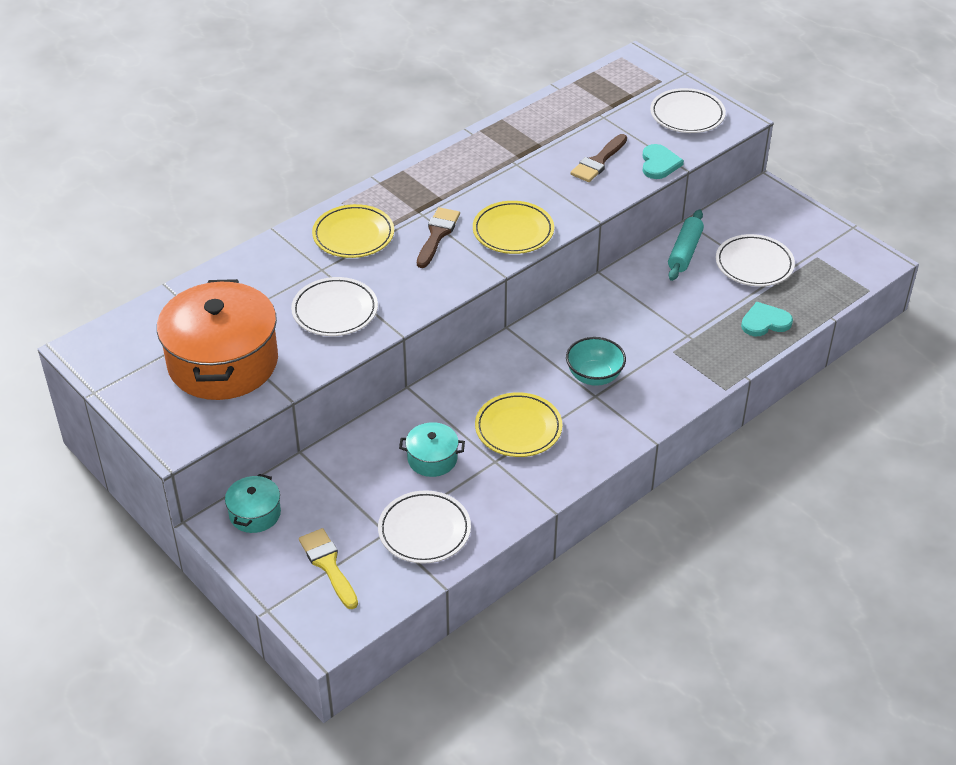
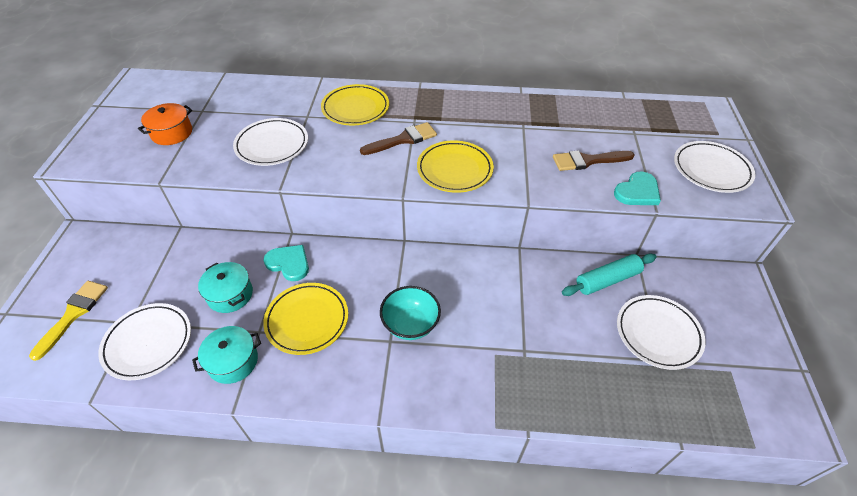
camera: 45 degrees right, 5 degrees up
(223, 362) = (172, 133): orange pot -> orange pot, size x0.45
(255, 513) = (102, 245): turquoise pot -> turquoise pot (233, 361)
(765, 322) = (607, 394): turquoise heart -> turquoise heart (289, 263)

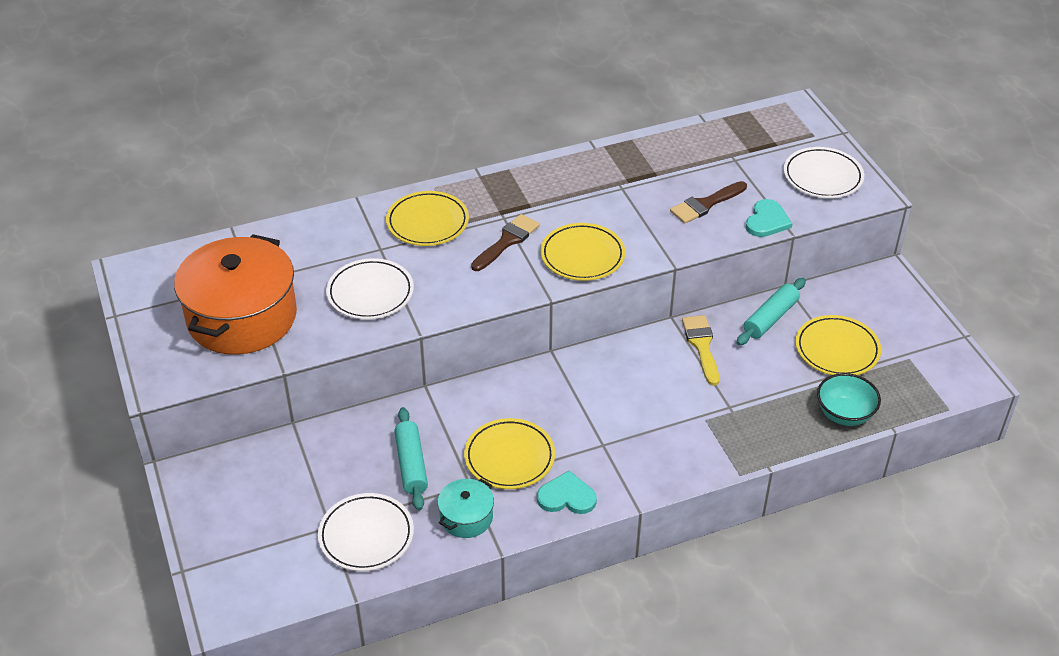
camera: 25 degrees left, 5 degrees down
(73, 314) = (260, 543): yellow brush -> yellow brush (701, 346)
(172, 133) = (242, 317): orange pot -> orange pot, size x2.20
(230, 294) = (411, 465): turquoise pot -> turquoise rolling pin
(289, 263) = (447, 414): turquoise heart -> turquoise heart (566, 496)
(410, 324) = (612, 424): turquoise bowl -> turquoise bowl (844, 414)
(658, 333) = (837, 349): white plate -> yellow plate

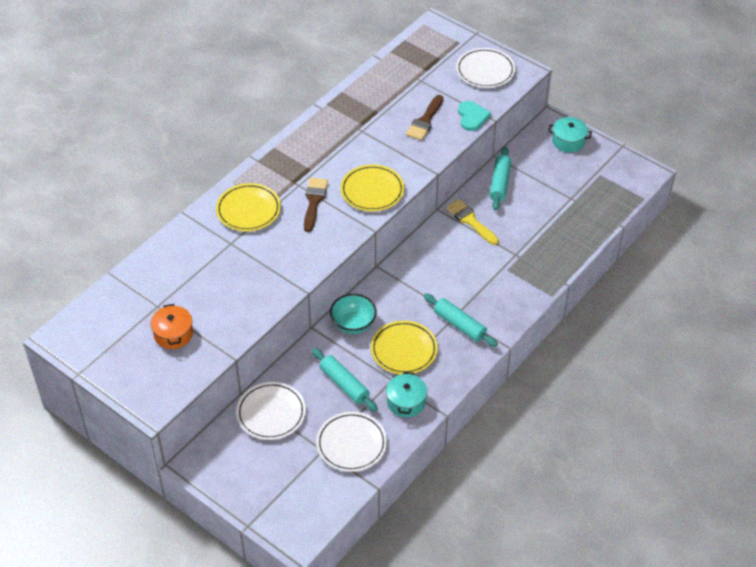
camera: 30 degrees left, 5 degrees up
(242, 317) = (173, 334): orange pot -> orange pot, size x0.45
(370, 293) = (250, 278): white plate -> white plate (271, 413)
(566, 496) = (458, 359): turquoise heart -> none
(598, 458) = (459, 325): none -> turquoise rolling pin
(837, 349) = (554, 187): yellow plate -> none
(844, 414) = (586, 229): turquoise bowl -> turquoise bowl (353, 324)
(895, 304) = (568, 141): none -> turquoise pot

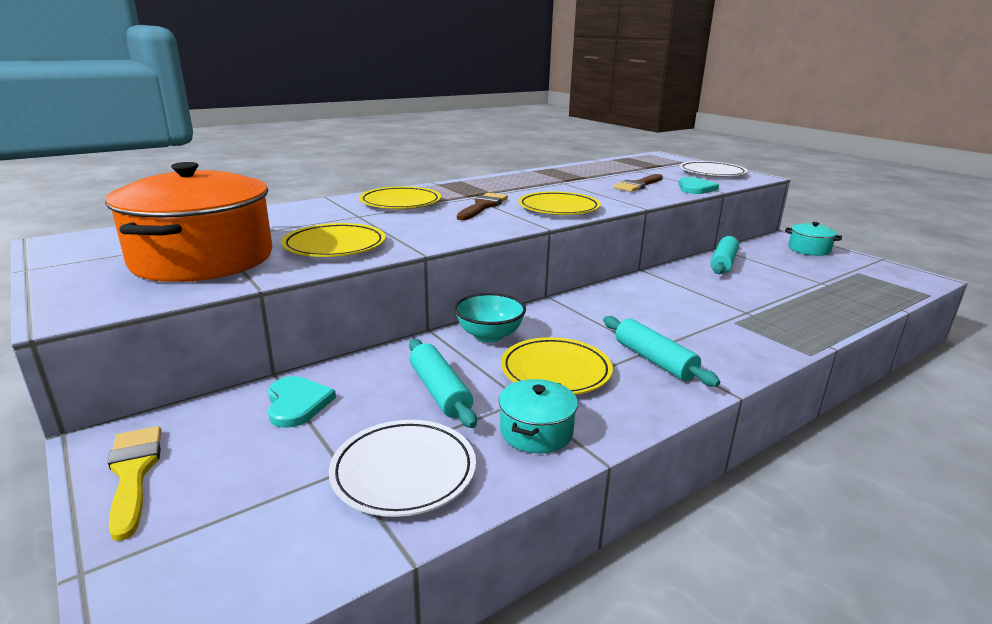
camera: 15 degrees right, 25 degrees down
(173, 334) = (203, 259): orange pot -> orange pot, size x2.20
(244, 295) = (335, 246): none -> yellow plate
(271, 413) = (297, 403): white plate -> turquoise heart
(470, 221) = (682, 281): yellow brush -> yellow brush (133, 473)

